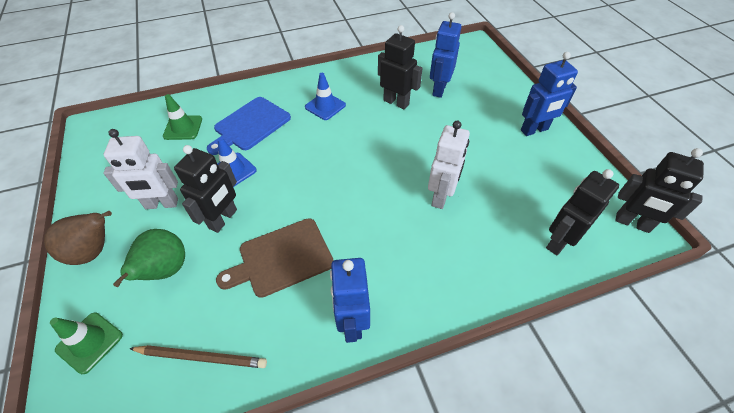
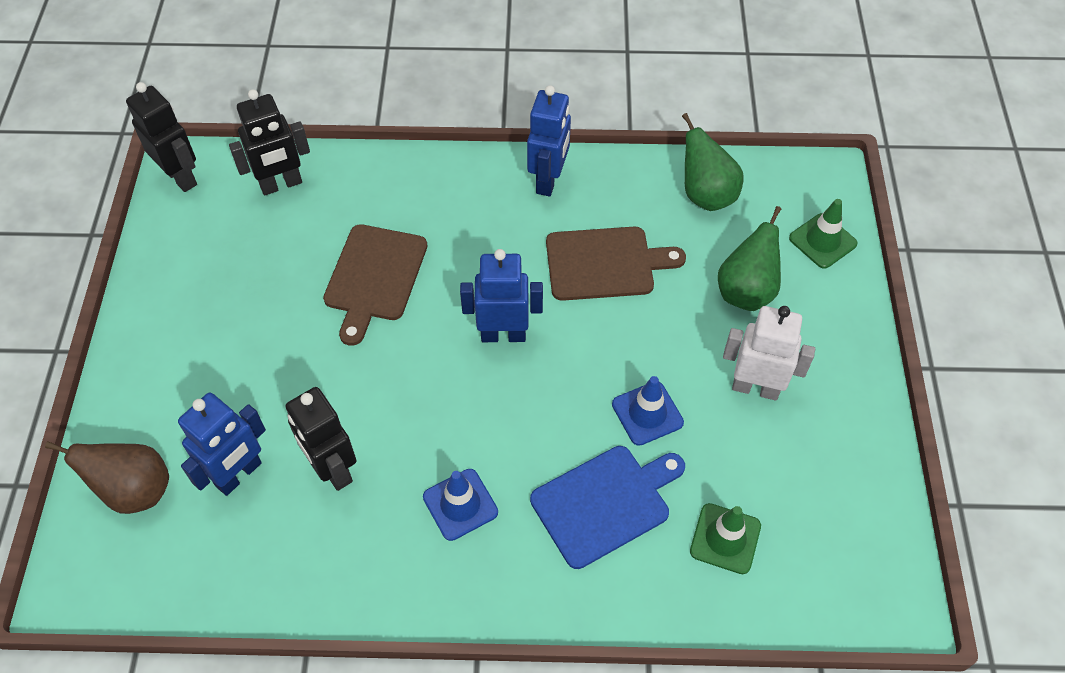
camera: 160 degrees left, 5 degrees up
(94, 251) = (839, 344): brown pear -> brown pear (135, 490)
(202, 357) = (706, 195): brown pencil -> green pear
(223, 219) = (670, 336): black robot -> none
(441, 196) = (374, 277): white robot -> brown cutting board
(534, 130) = (162, 335): blue robot -> blue robot (503, 334)

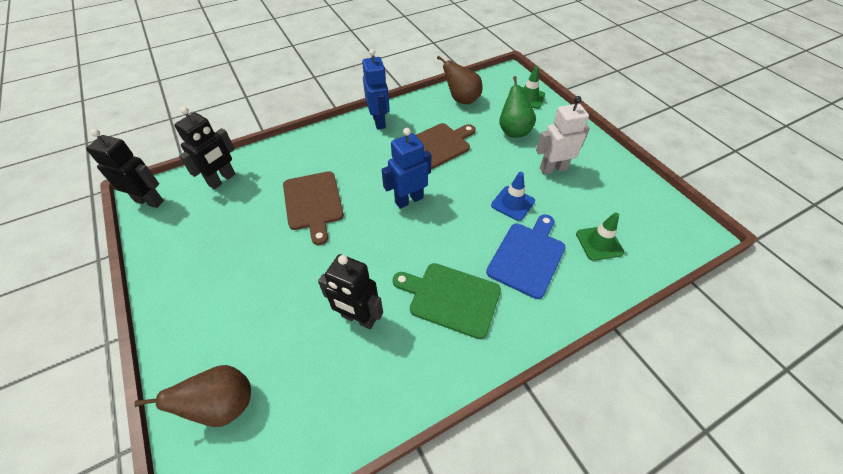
camera: 30 degrees left, 5 degrees down
(239, 475) = (297, 354): blue robot -> none
(460, 504) = (450, 298): blue traffic cone -> green cutting board
(706, 195) = (461, 100): green pear -> brown pear

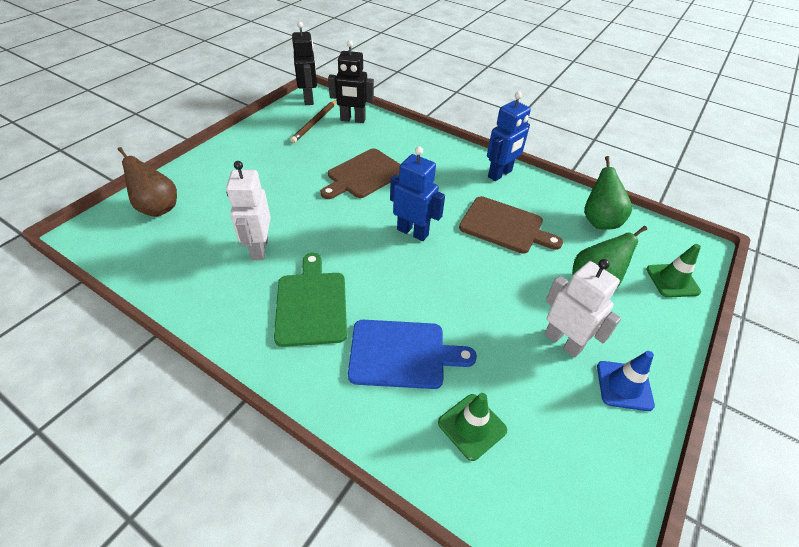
camera: 60 degrees right, 5 degrees down
(198, 210) = (315, 122): none -> brown pencil
(358, 318) = (259, 248): black robot -> white robot
(461, 100) = (599, 221): brown pear -> green pear
(513, 203) = (472, 317): blue traffic cone -> blue traffic cone (624, 385)

